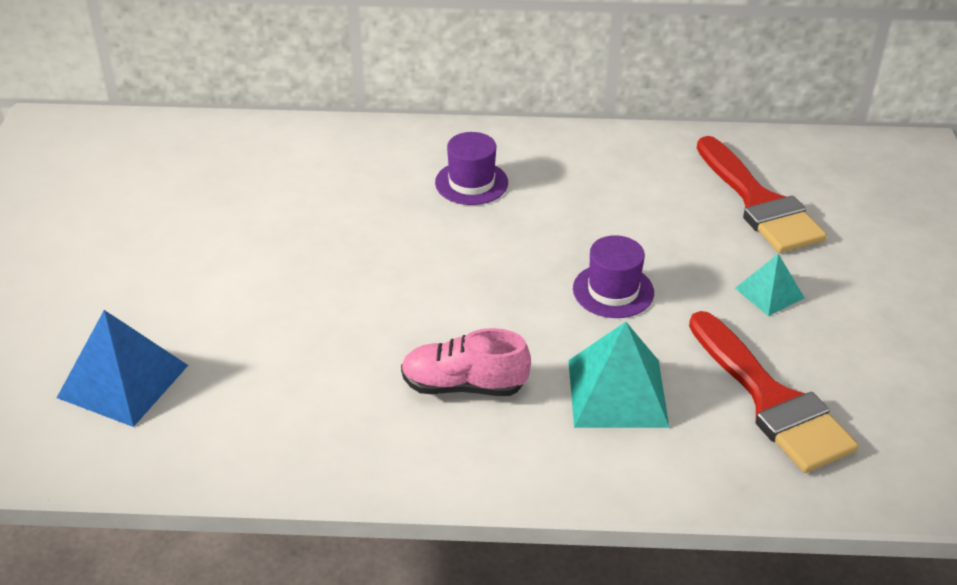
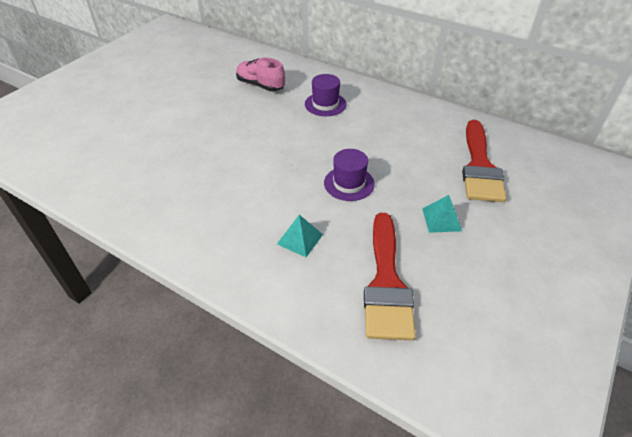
camera: 30 degrees right, 5 degrees up
(123, 381) = (84, 138): blue pyramid -> none
(464, 385) = (225, 201): pink shoe -> pink shoe (260, 85)
(617, 392) = (300, 239): turquoise pyramid -> turquoise pyramid, size x0.58

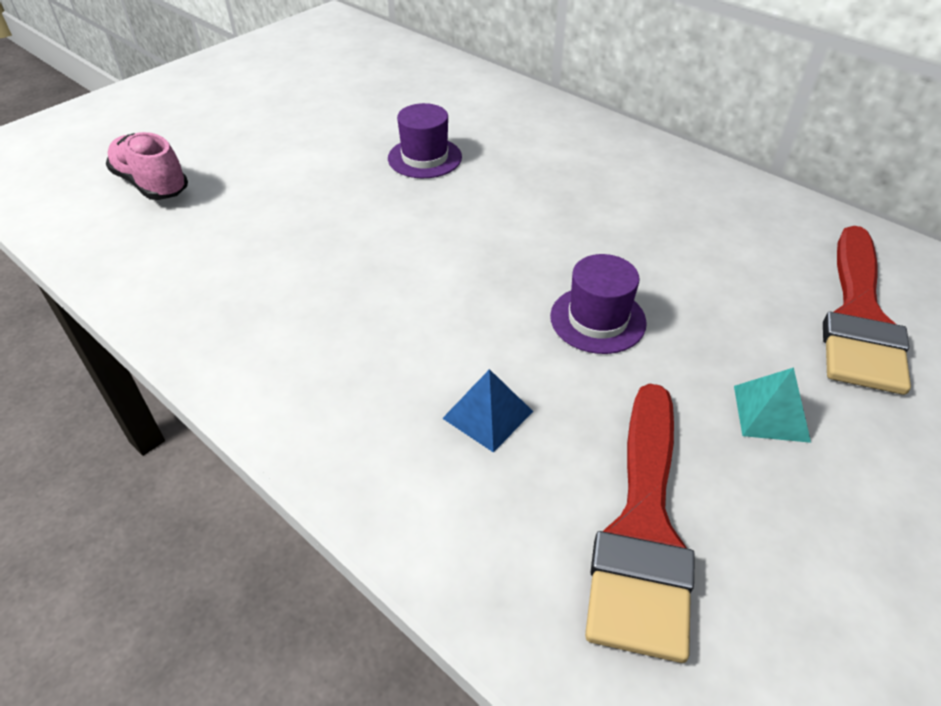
camera: 10 degrees right, 0 degrees up
(260, 85) = (467, 128): pink shoe -> pink shoe (152, 184)
(300, 239) = (488, 414): turquoise pyramid -> blue pyramid
(325, 104) = (576, 171): purple hat -> purple hat (425, 158)

